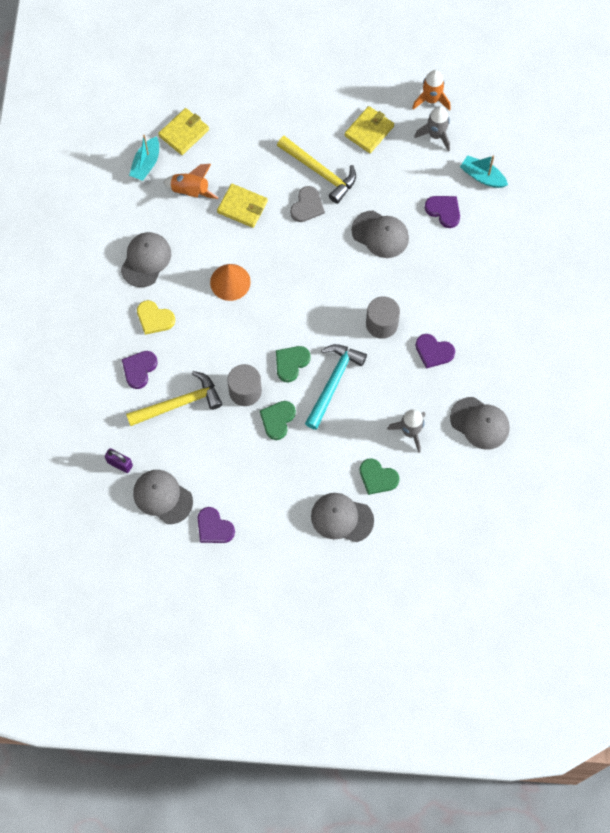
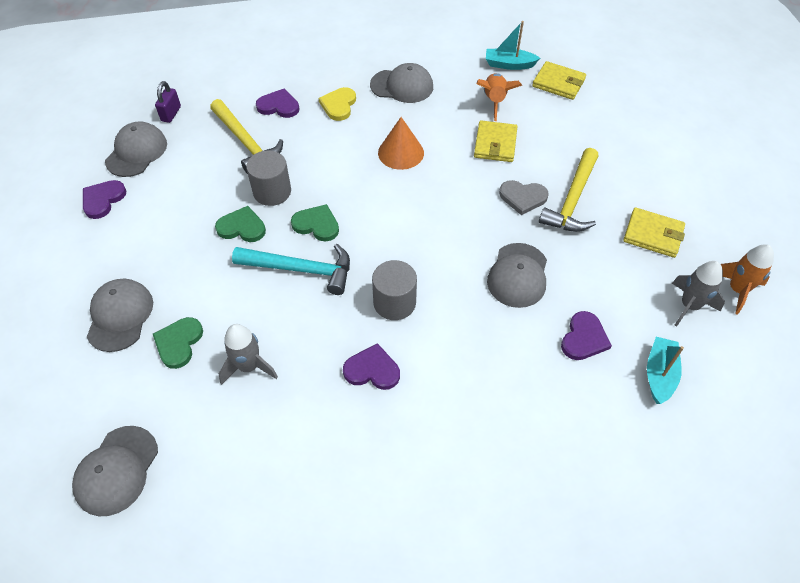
camera: 75 degrees right, 15 degrees down
(433, 351) = (372, 370): purple heart -> purple heart turned 90 degrees clockwise
(480, 423) = (277, 452): grey cap -> grey cap (116, 470)

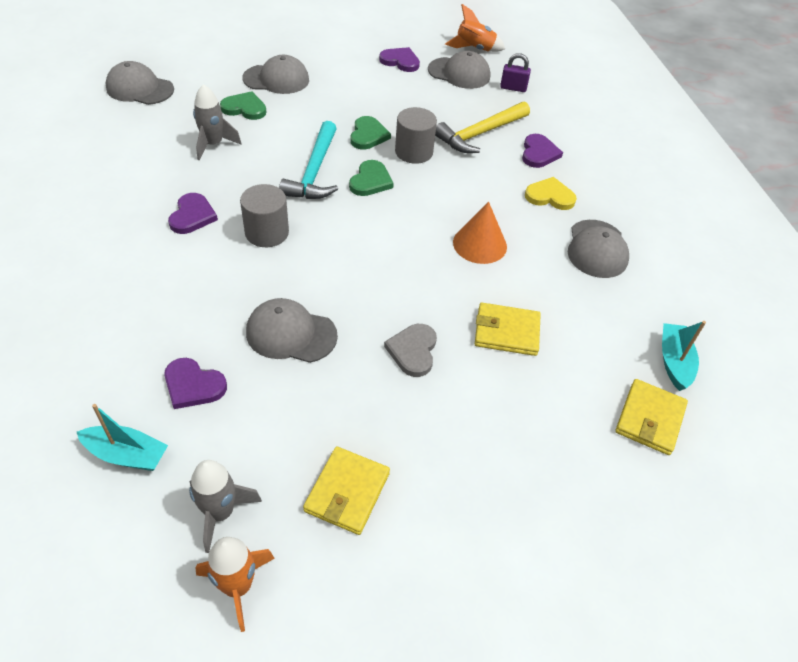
camera: 85 degrees right, 5 degrees down
(494, 101) = (590, 338): orange rocket -> orange rocket (474, 49)
(572, 200) = (410, 403): yellow hammer -> none

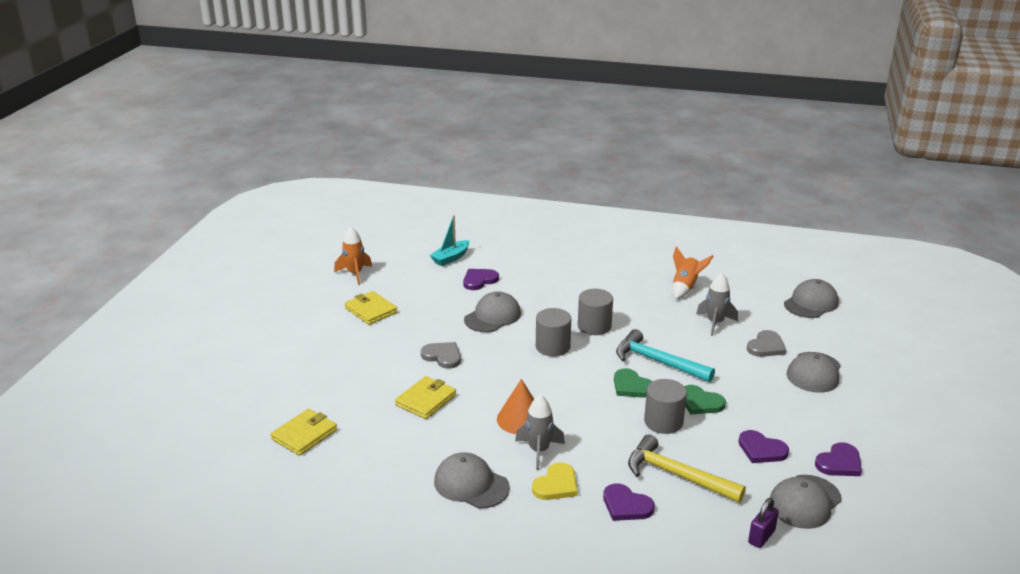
camera: 120 degrees right, 20 degrees down
(192, 216) = (629, 301): purple heart -> purple heart (761, 450)
(220, 513) = (395, 276): grey rocket -> grey rocket (539, 451)
(244, 108) = (766, 346): green heart -> grey heart
(332, 256) = (552, 347): none -> grey cylinder
(474, 49) = (864, 537): orange rocket -> orange rocket (685, 288)
(480, 134) = (677, 475): yellow hammer -> yellow hammer turned 45 degrees counterclockwise
(649, 419) = (304, 435): yellow wallet -> yellow wallet turned 75 degrees clockwise
(674, 362) = (332, 471): turquoise boat -> none

